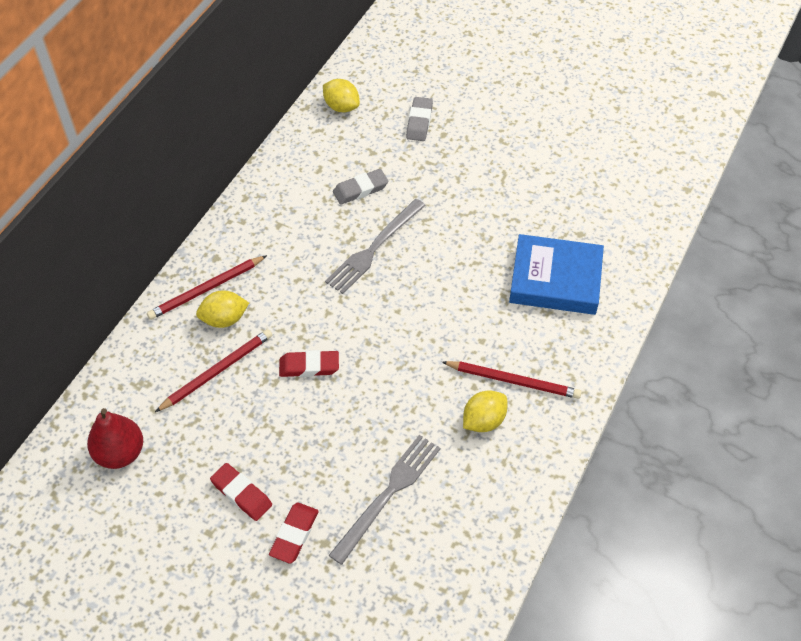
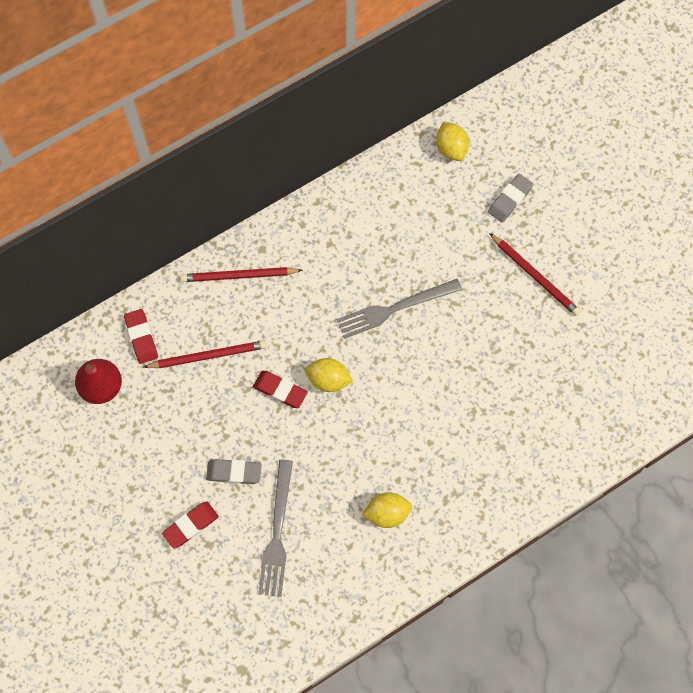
camera: 30 degrees right, 15 degrees up
(224, 319) = (238, 311): yellow lemon -> yellow lemon (328, 380)
(241, 494) = (171, 471): red eraser -> red eraser (141, 337)
(360, 189) = (417, 244): grey eraser -> grey eraser (234, 472)
(388, 494) = (277, 533): grey fork -> grey fork turned 120 degrees clockwise
(513, 381) = (432, 492): red pencil -> red pencil (535, 276)
(555, 280) = (527, 420): blue book -> none

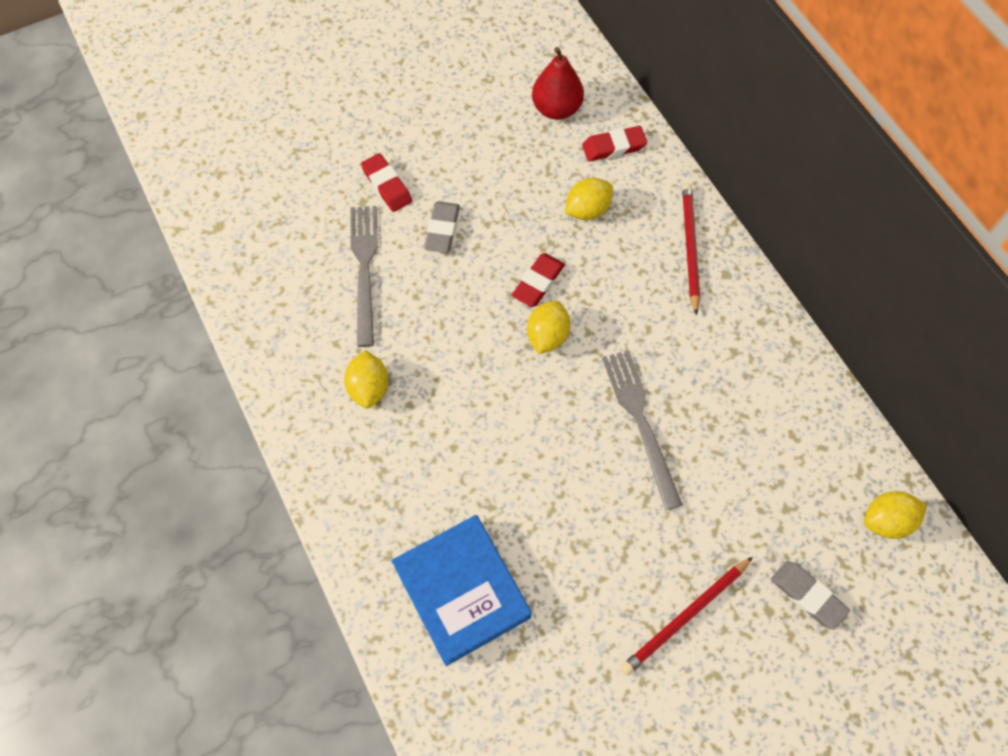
camera: 95 degrees right, 5 degrees down
(207, 356) = (587, 210): red pencil -> yellow lemon
(277, 533) = (364, 269): grey fork -> grey fork turned 75 degrees clockwise
(538, 425) = (462, 591): none -> blue book

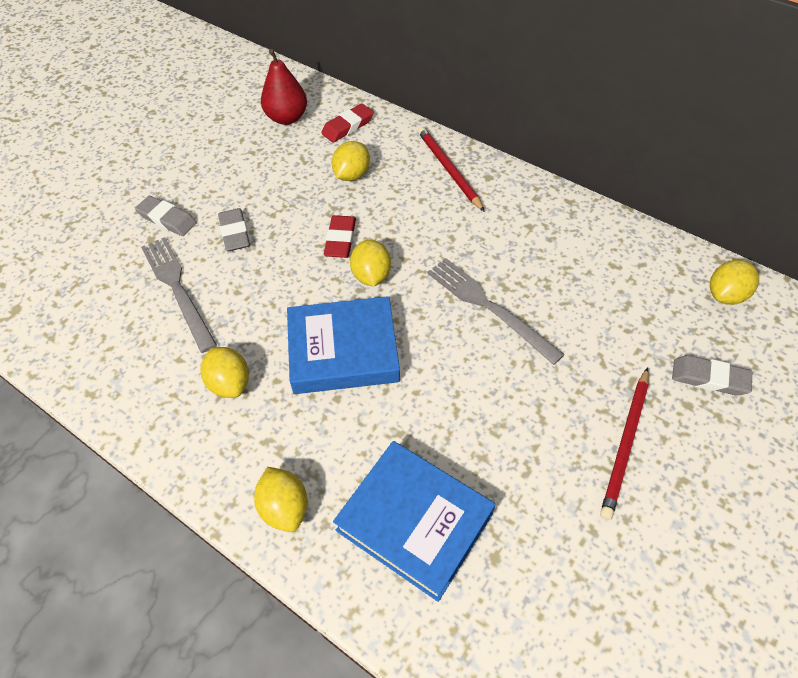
camera: 25 degrees left, 10 degrees down
(363, 525) = (285, 507): none -> yellow lemon
(387, 185) = (167, 219): red eraser -> grey eraser
(482, 403) = (343, 351): none -> blue book

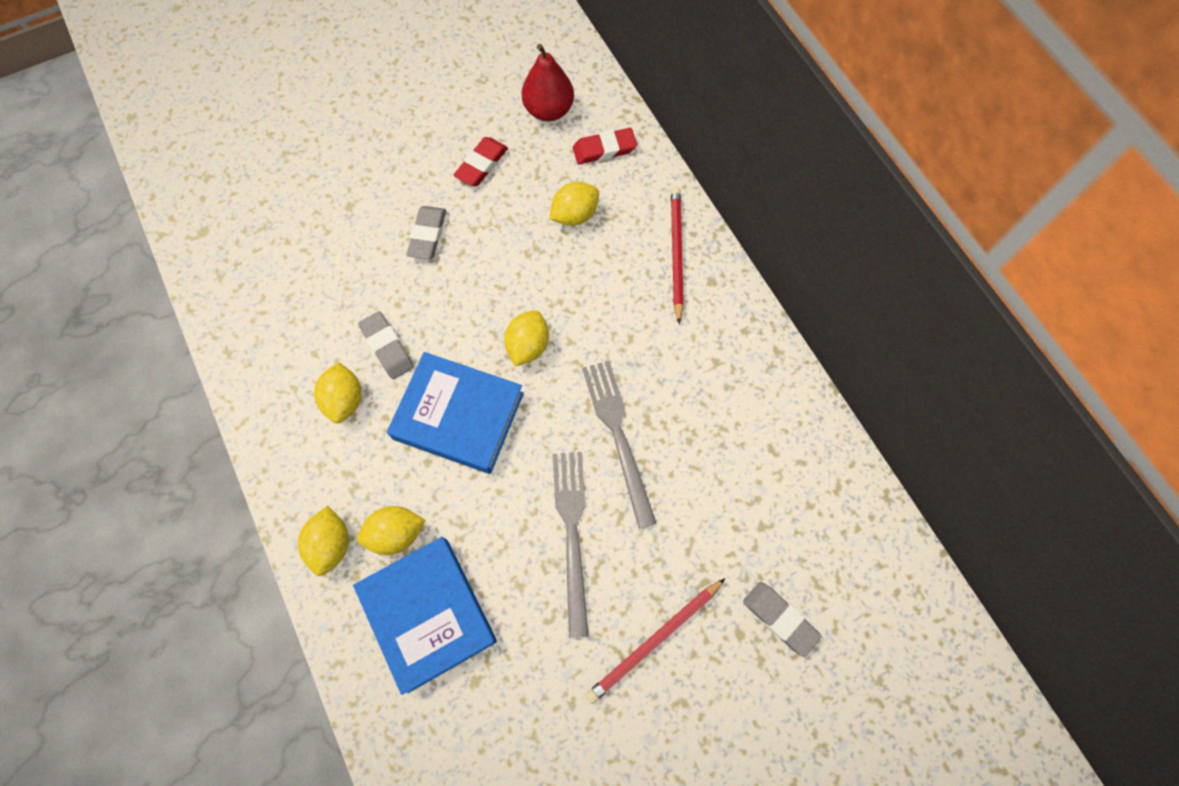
camera: 25 degrees right, 15 degrees up
(167, 219) = (374, 189): grey eraser -> grey eraser (387, 347)
(177, 289) = (347, 276): grey fork -> grey fork (572, 533)
(340, 240) = (521, 290): red eraser -> red eraser (481, 164)
(726, 295) = (863, 540): yellow lemon -> yellow lemon (396, 534)

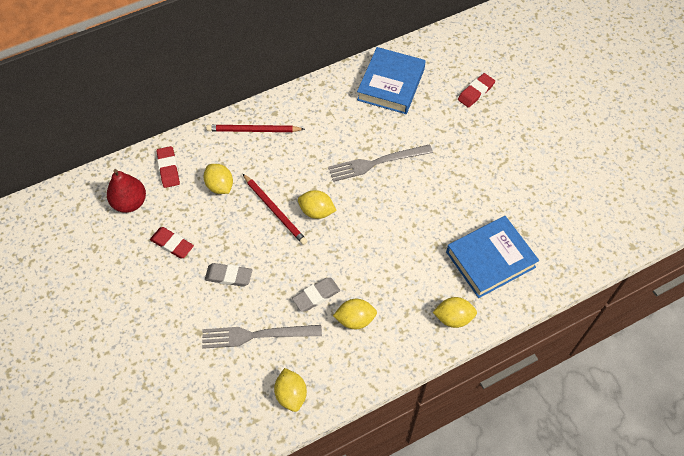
camera: 90 degrees left, 10 degrees down
(396, 534) = (444, 280): yellow lemon -> yellow lemon (291, 394)
(458, 416) = (365, 249): blue book -> blue book (391, 84)
(572, 533) = (437, 186): grey fork -> grey fork (256, 335)
(655, 640) = (493, 147): red pencil -> red pencil (274, 210)
(779, 618) = (475, 92): grey eraser -> red eraser

